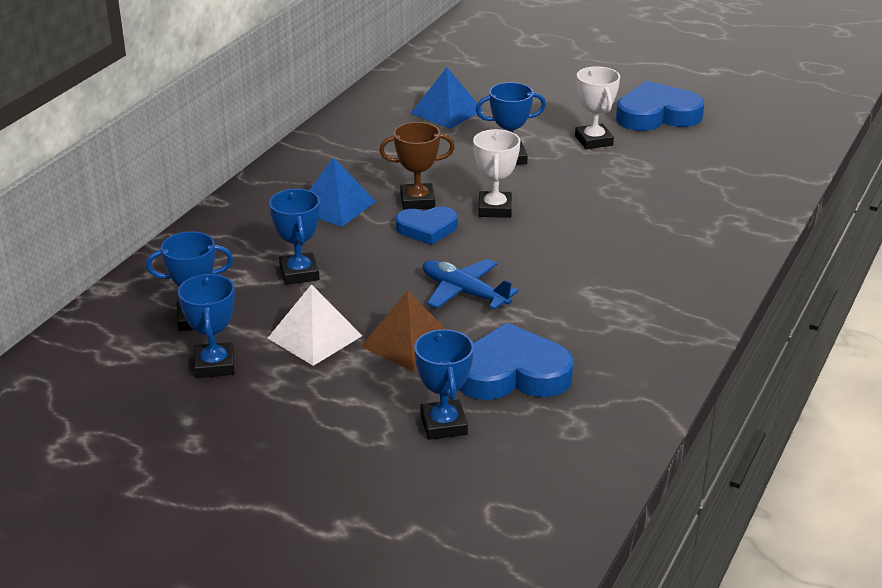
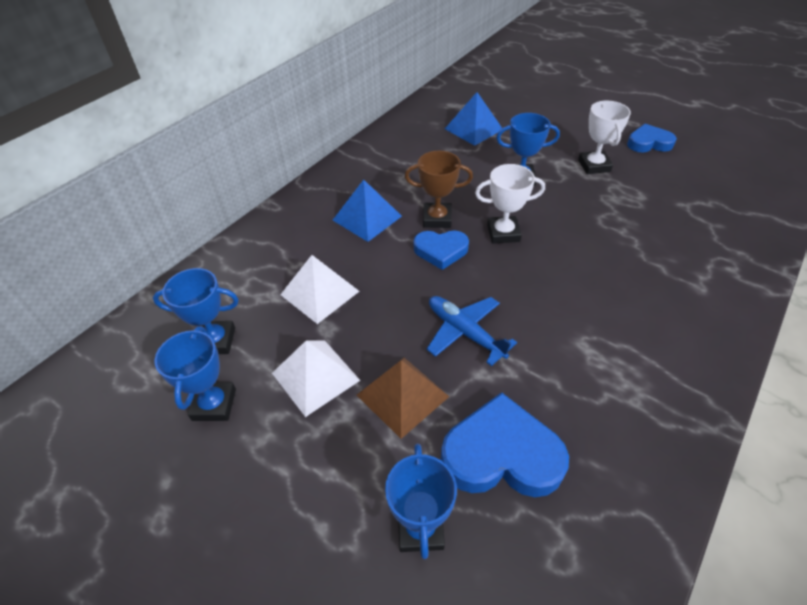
camera: 10 degrees right, 15 degrees up
(299, 273) = (320, 293): blue trophy -> white pyramid
(495, 209) = (503, 233): white trophy -> white trophy turned 75 degrees clockwise
(657, 115) = (649, 143): blue heart -> blue heart, size x0.62

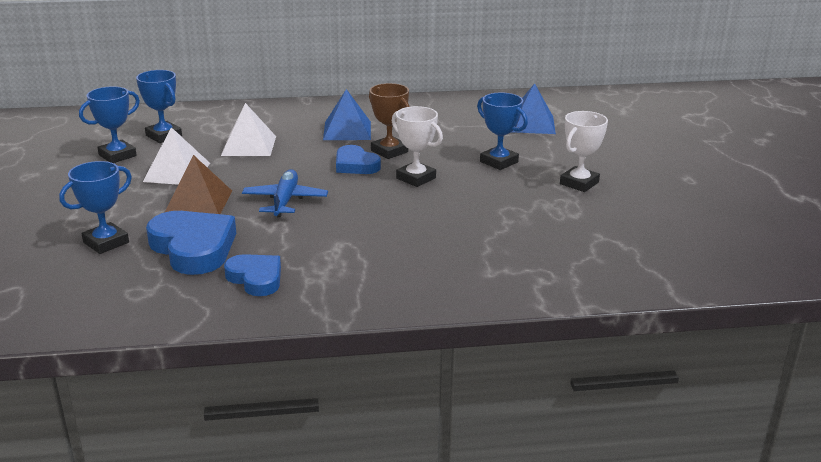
camera: 45 degrees right, 20 degrees down
(649, 143) = (669, 195): blue heart -> blue heart (256, 278)

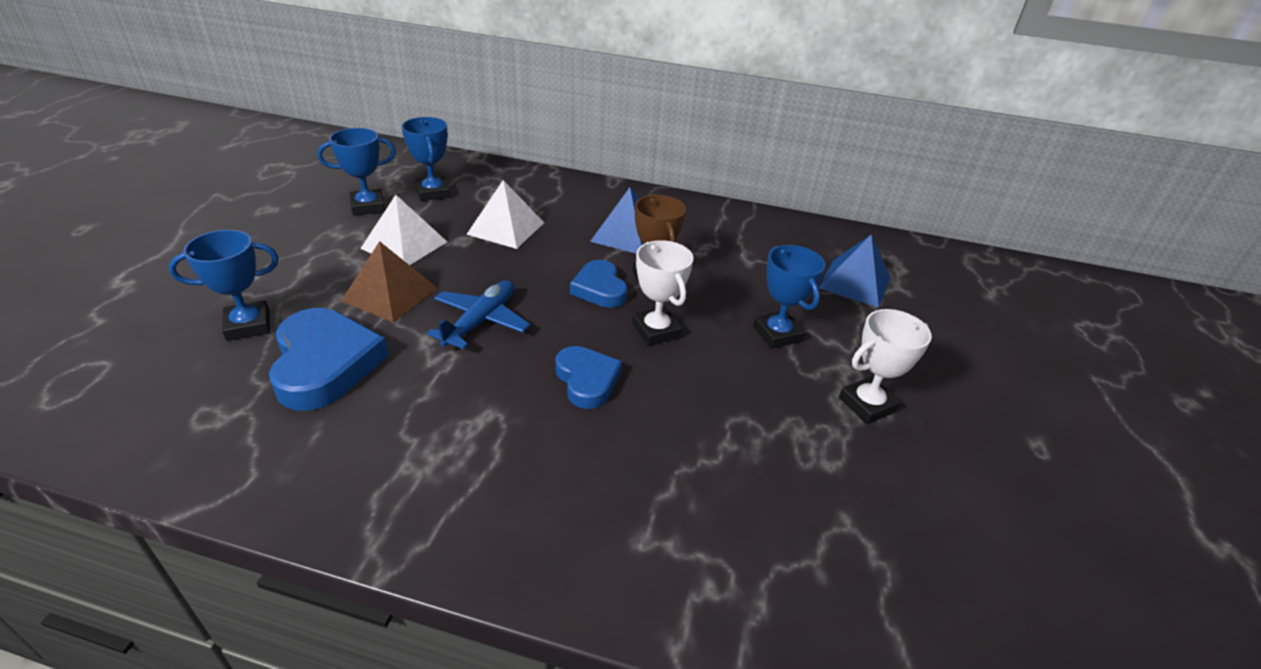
camera: 20 degrees right, 10 degrees up
(256, 278) = (348, 441): blue heart -> blue heart (587, 380)

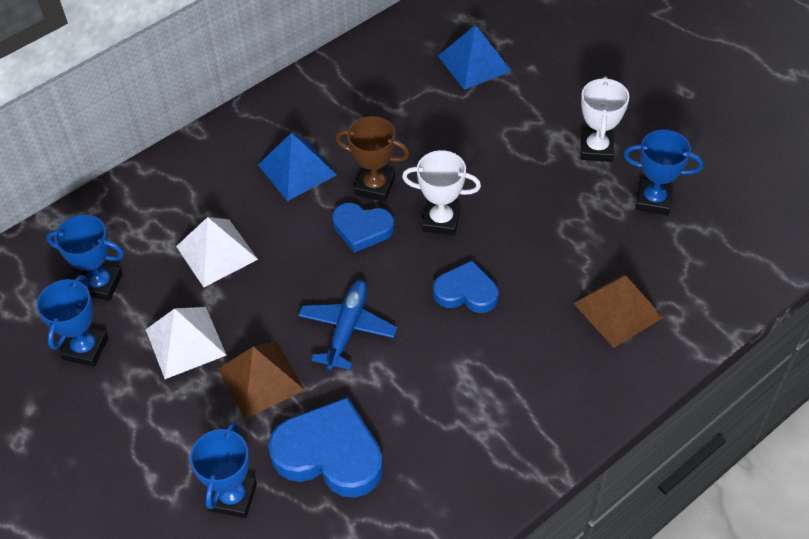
camera: 50 degrees left, 15 degrees up
(481, 321) = (347, 329): blue plane -> blue plane turned 45 degrees clockwise
(671, 519) = (618, 310): none -> brown pyramid
(777, 334) = (497, 150): blue trophy -> blue trophy (653, 200)

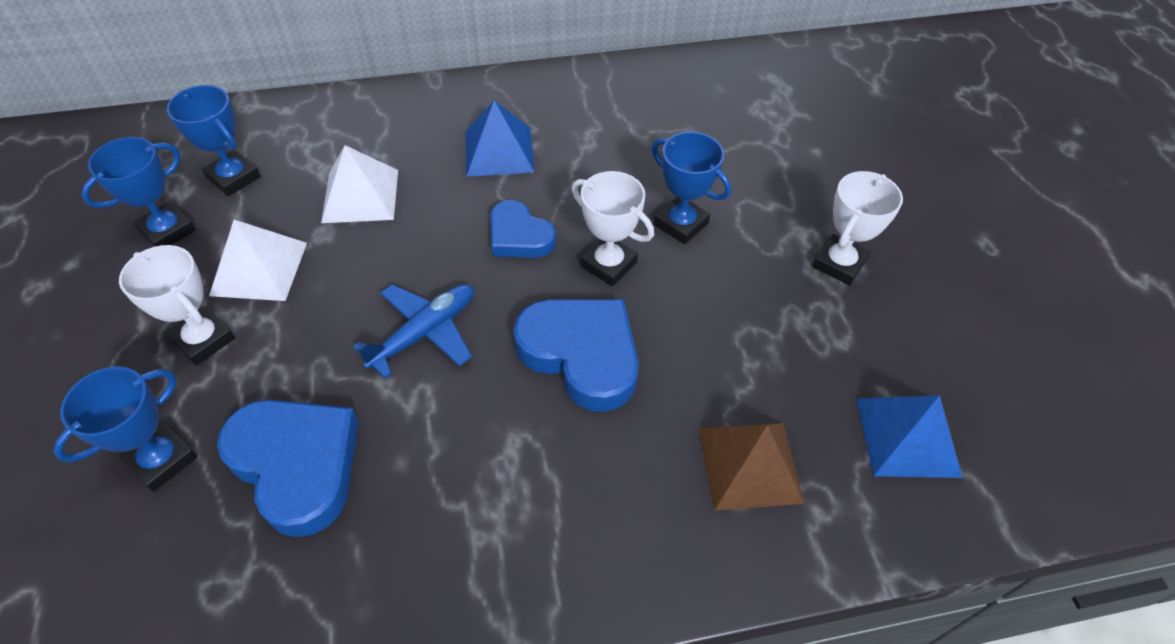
camera: 25 degrees right, 0 degrees up
(189, 410) = (203, 339): none -> white trophy
(261, 379) = (296, 343): brown pyramid -> none
(375, 186) = (564, 199): brown trophy -> none
(466, 292) = (581, 354): blue heart -> blue heart, size x1.62
(474, 63) = (755, 123): blue pyramid -> blue pyramid (908, 437)
(653, 200) = (876, 351): blue trophy -> blue trophy (681, 224)

